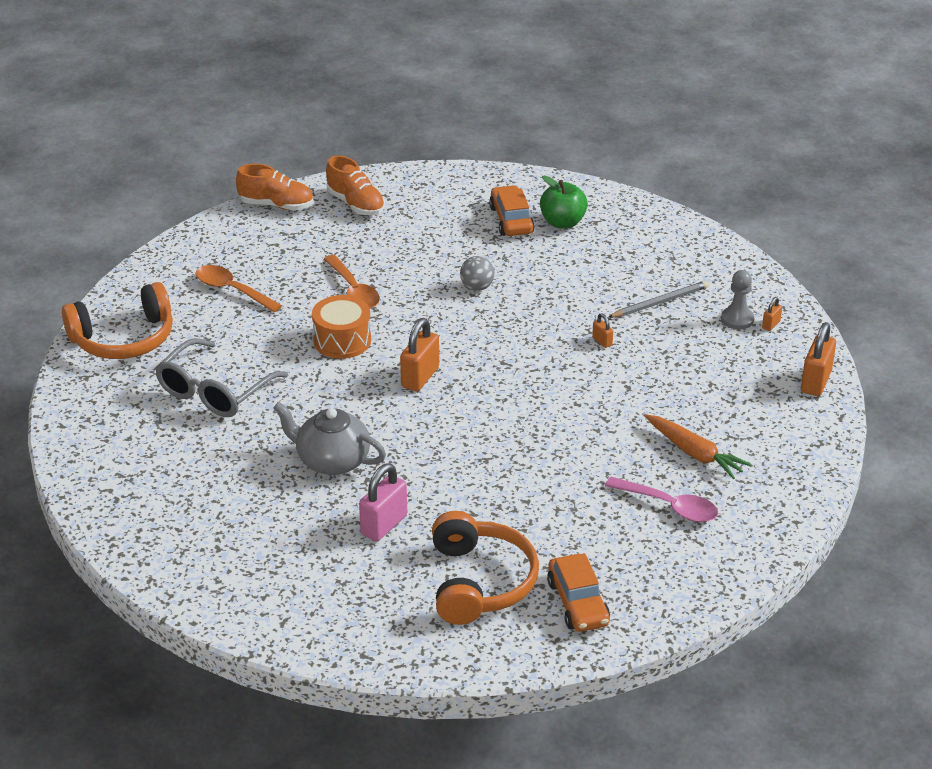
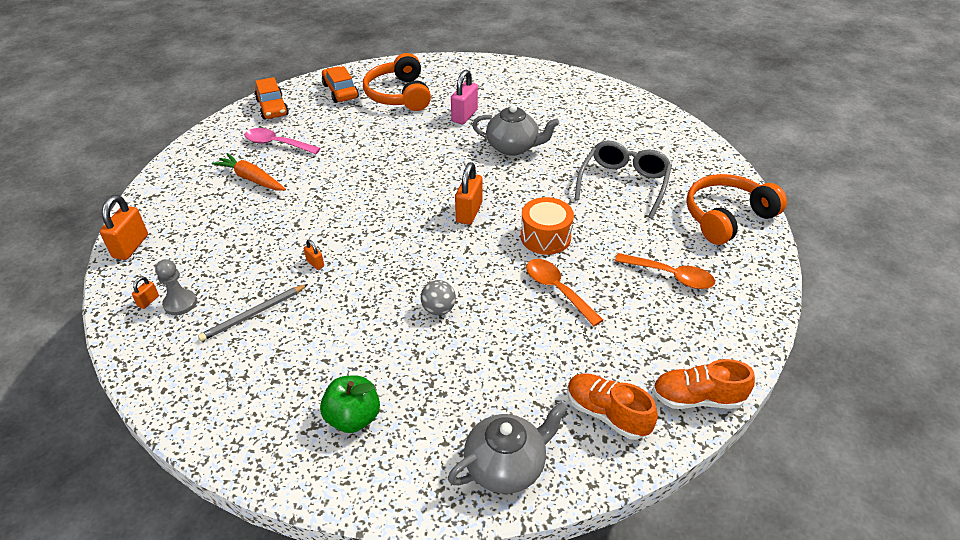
camera: 170 degrees right, 5 degrees up
(447, 186) = (506, 466): none -> grey teapot
(511, 220) = (415, 413): orange car -> orange car (272, 107)

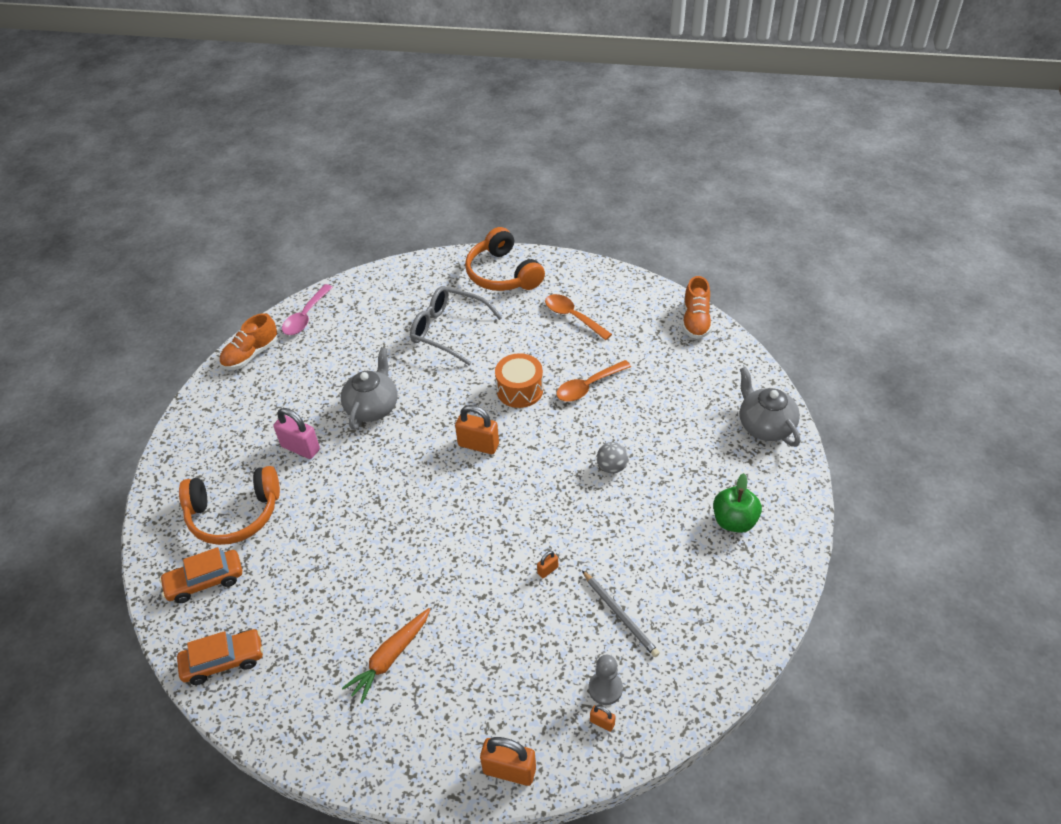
camera: 85 degrees left, 5 degrees up
(277, 144) = (317, 641): pink spoon -> pink spoon (305, 316)
(607, 414) = (714, 368): orange shoe -> orange shoe (251, 355)
(670, 276) = (573, 317): orange spoon -> orange spoon turned 75 degrees counterclockwise

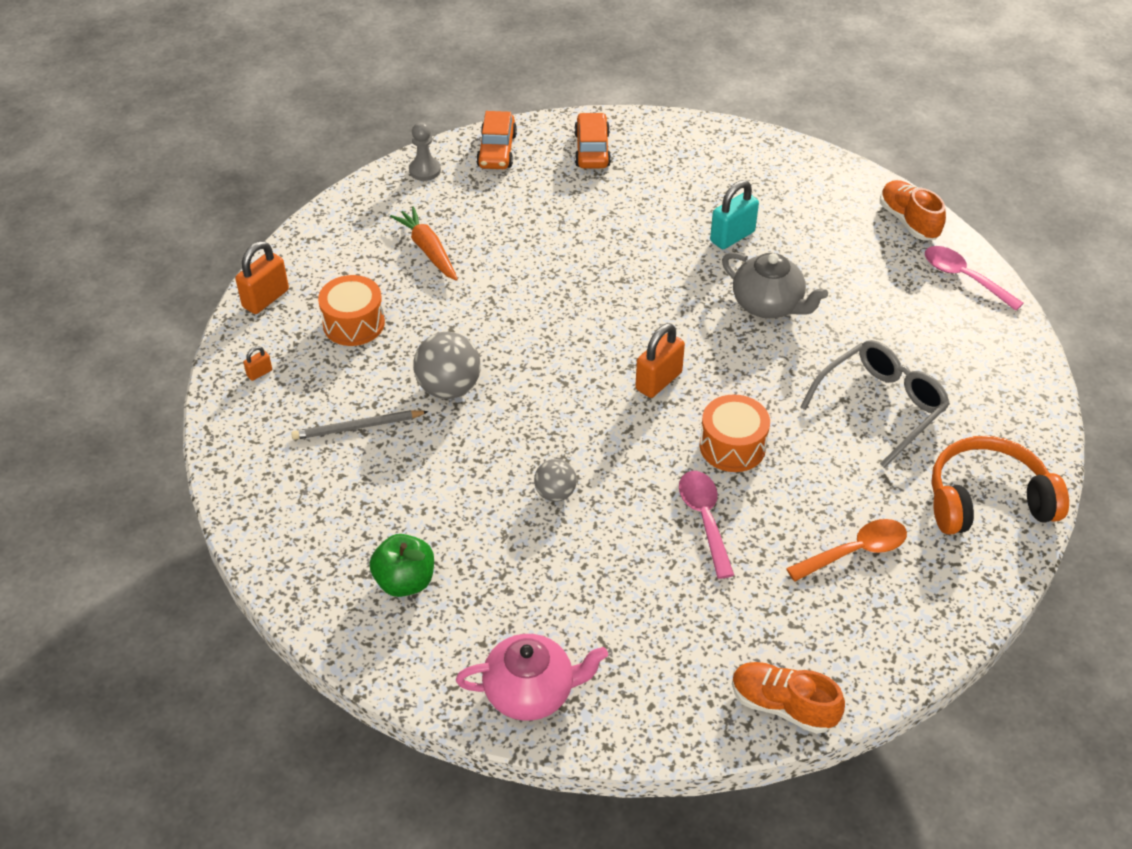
camera: 110 degrees right, 0 degrees up
(234, 514) = (664, 177): orange headphones -> none
(300, 448) = (732, 236): pink padlock -> turquoise padlock
(508, 675) = (354, 323): none -> orange drum
(548, 570) = (449, 388): orange padlock -> grey ball
(588, 386) = (704, 519): orange spoon -> pink spoon
(605, 688) = (289, 387): grey pawn -> grey pawn (425, 170)
(765, 426) = (531, 692): grey teapot -> pink teapot

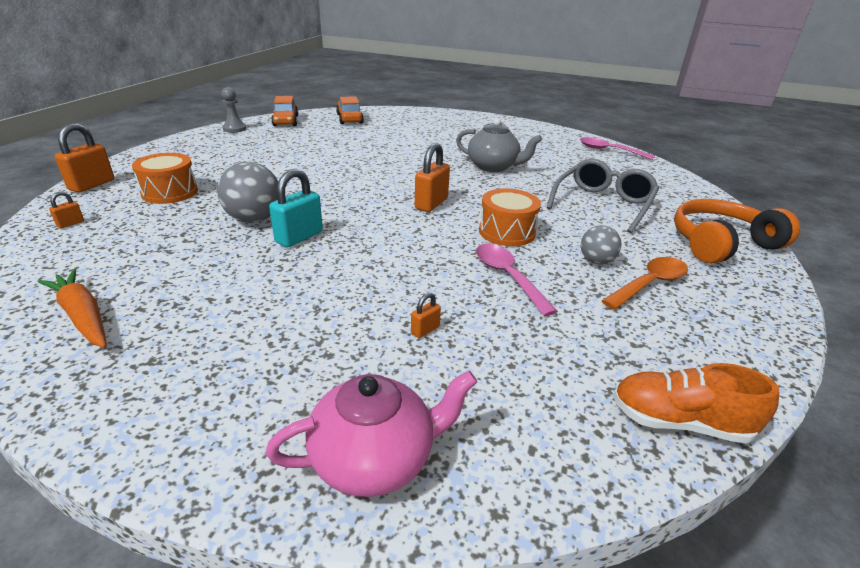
camera: 15 degrees left, 15 degrees down
(357, 427) = (163, 248): grey pencil -> none
(405, 581) = (203, 361): green apple -> none
(428, 250) = (236, 157): orange carrot -> orange carrot (83, 316)
(555, 493) = (363, 273): grey ball -> grey ball (596, 261)
(599, 577) = (425, 330): none -> orange padlock
(732, 236) = (454, 143): turquoise padlock -> turquoise padlock (299, 237)
(908, 221) = (559, 134): orange shoe -> none

